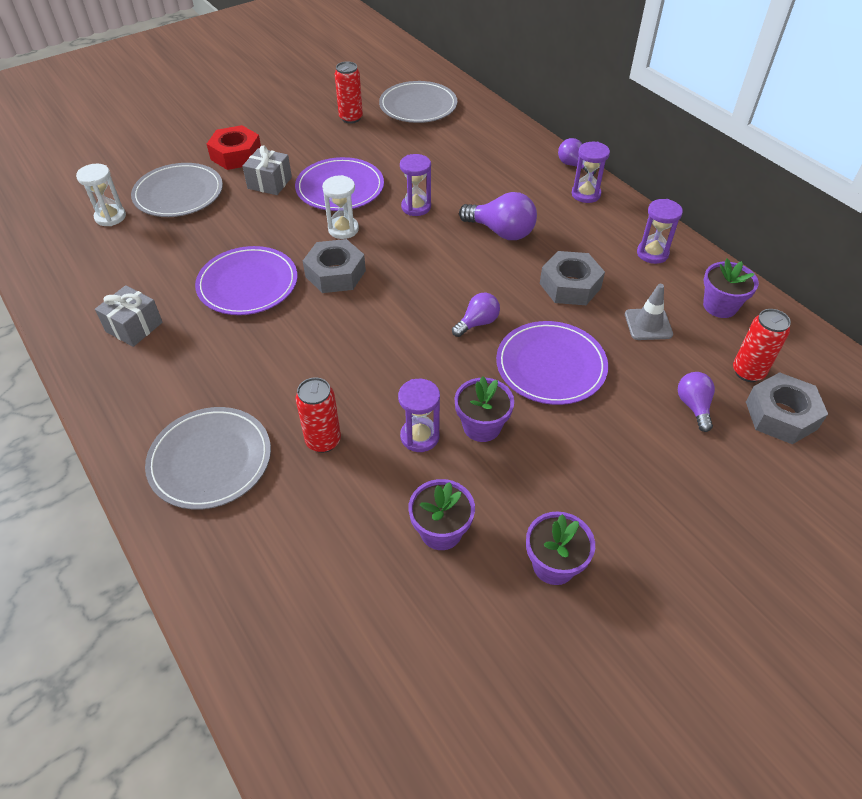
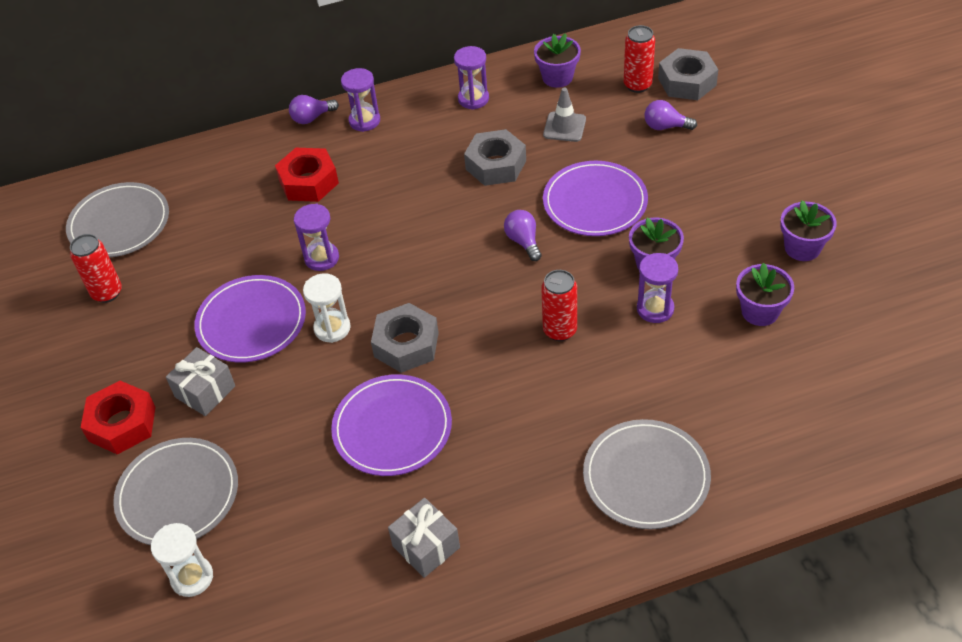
camera: 70 degrees left, 0 degrees up
(323, 441) = (643, 382): red can -> red can (560, 330)
(498, 181) = (308, 182): none -> red nut
(501, 232) = (395, 197): purple light bulb -> none

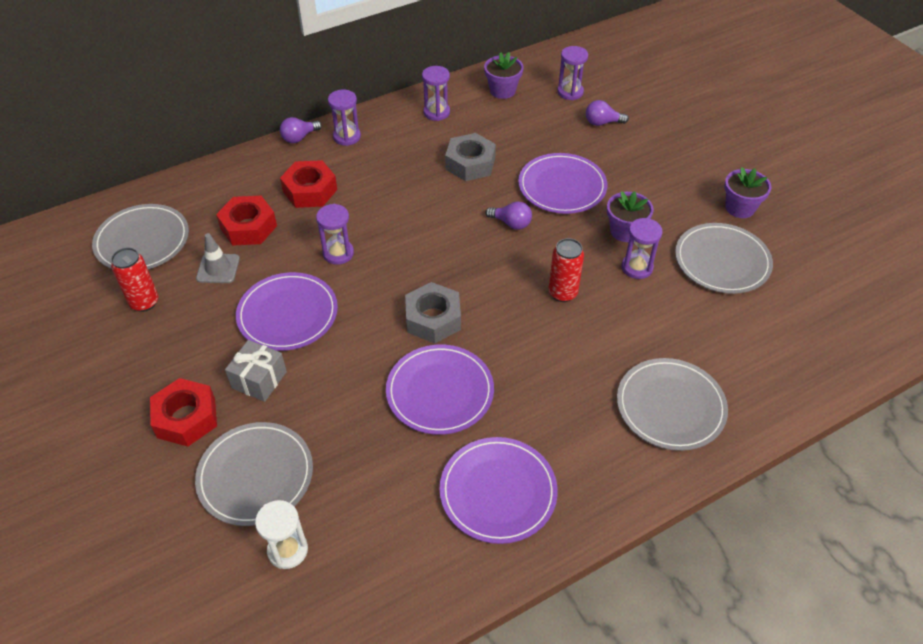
camera: 15 degrees left, 0 degrees up
(233, 218) = (248, 227): none -> red nut
(332, 328) = (363, 312): white hourglass -> none
(426, 547) = (498, 492): grey gift -> purple plate
(523, 241) = (511, 223): purple light bulb -> purple light bulb turned 150 degrees clockwise
(564, 127) = (519, 129): grey traffic cone -> grey traffic cone (218, 268)
(637, 85) = (570, 92): red can -> purple hourglass
(687, 82) = (609, 87): grey nut -> none
(760, 311) = (722, 261): purple flower pot -> grey plate

